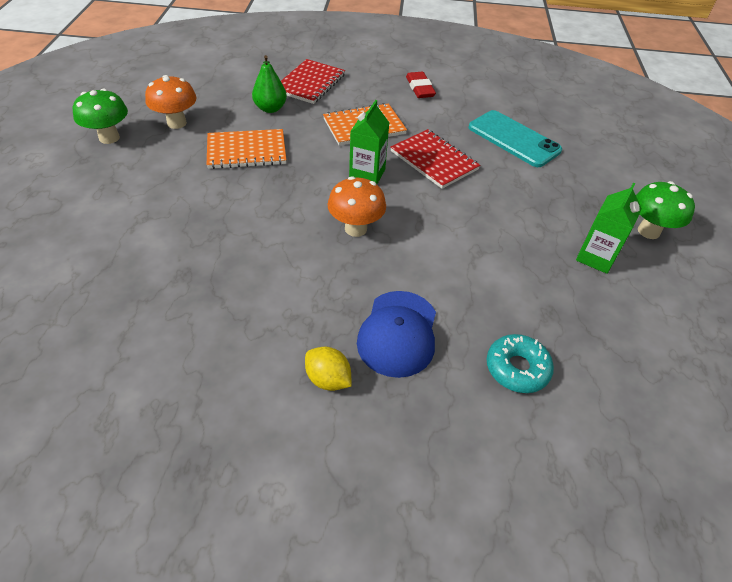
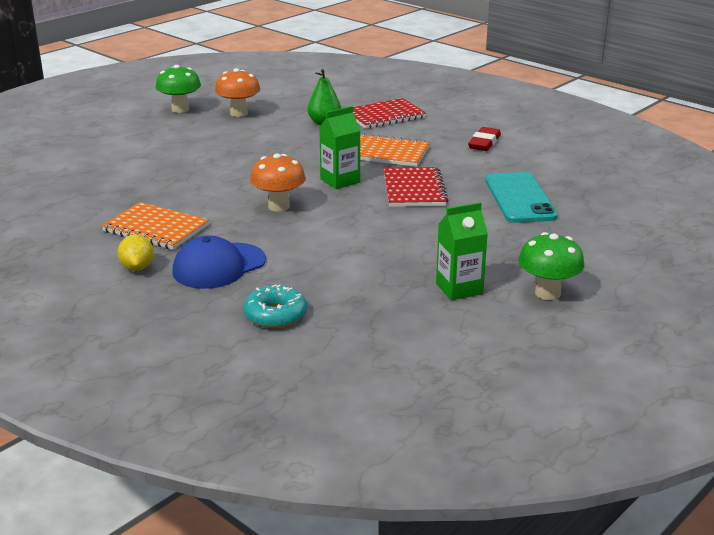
camera: 40 degrees right, 20 degrees down
(246, 151) = (266, 142): orange notebook -> orange notebook (156, 228)

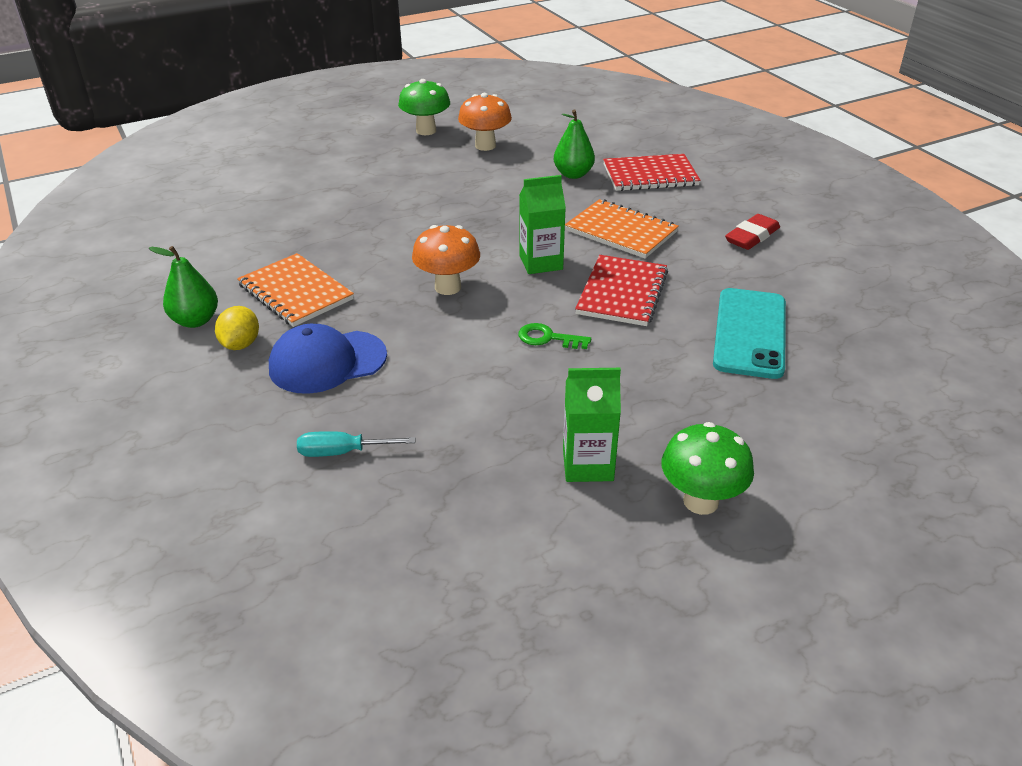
camera: 20 degrees right, 10 degrees up
(84, 259) = (195, 320): none -> green pear
(275, 315) = (343, 452): turquoise donut -> turquoise screwdriver
(378, 224) = (547, 338): none -> green key

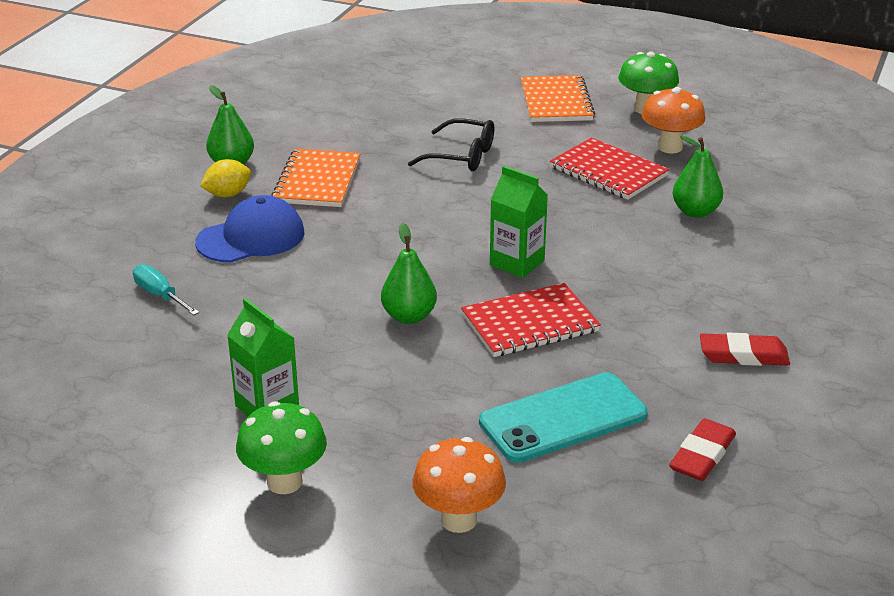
camera: 50 degrees right, 5 degrees down
(327, 362) = (251, 237): blue cap -> blue cap turned 120 degrees clockwise
(368, 218) = (462, 156): none -> black glasses
(448, 287) = (415, 238): orange mushroom -> orange mushroom (458, 520)
(547, 338) = (409, 316): green key -> green pear
(621, 231) = (633, 279): orange notebook -> orange notebook (556, 101)
(650, 175) = (767, 251): red notebook -> red notebook (608, 172)
(843, 301) = (702, 455): none -> red eraser

